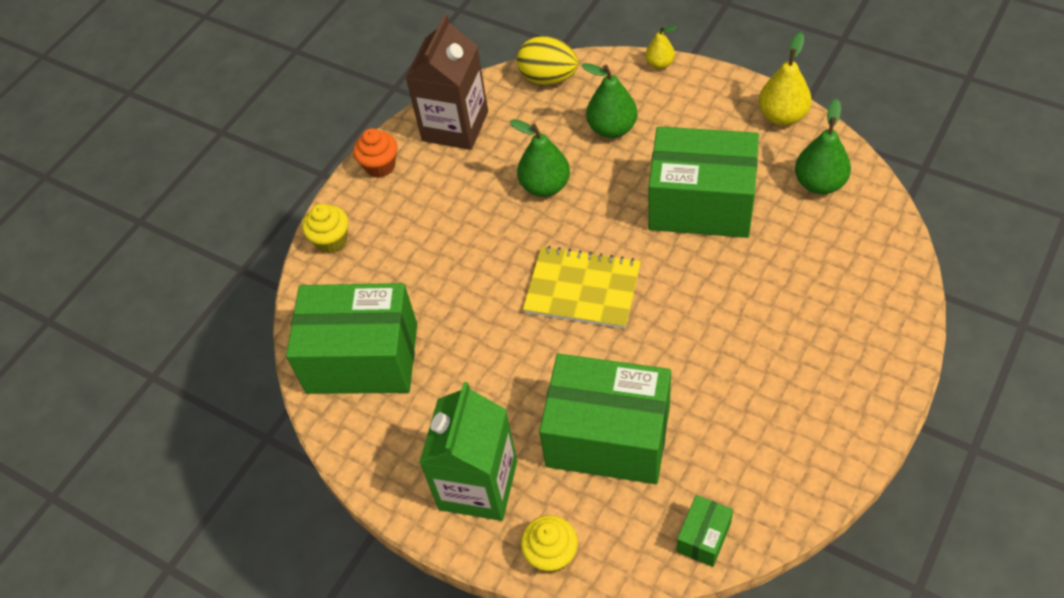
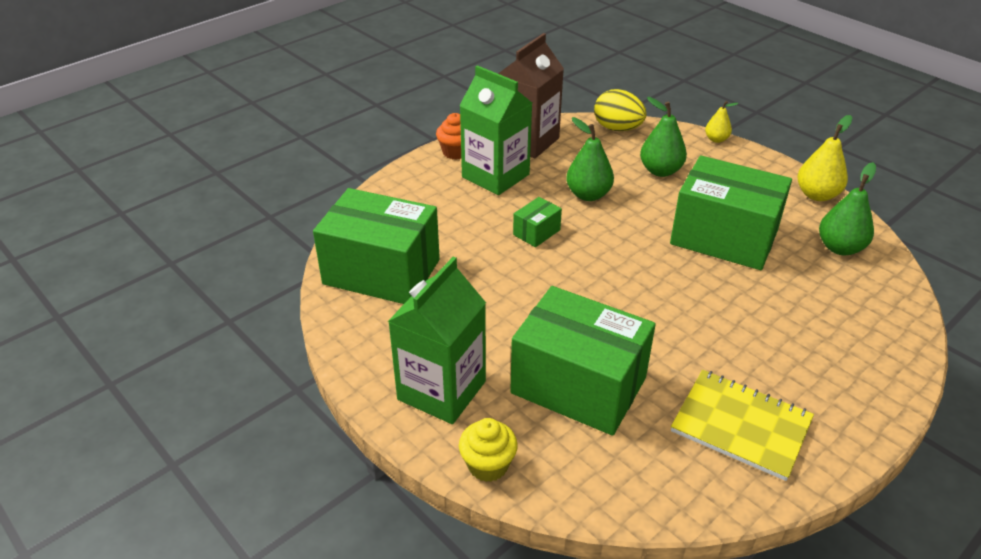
camera: 10 degrees right, 15 degrees down
(331, 240) = (394, 189): yellow cupcake -> none
(436, 188) = (495, 176): none -> green carton
(582, 289) = (595, 271): yellow notebook -> yellow notebook (741, 425)
(703, 537) = (645, 494): green box -> green box (536, 232)

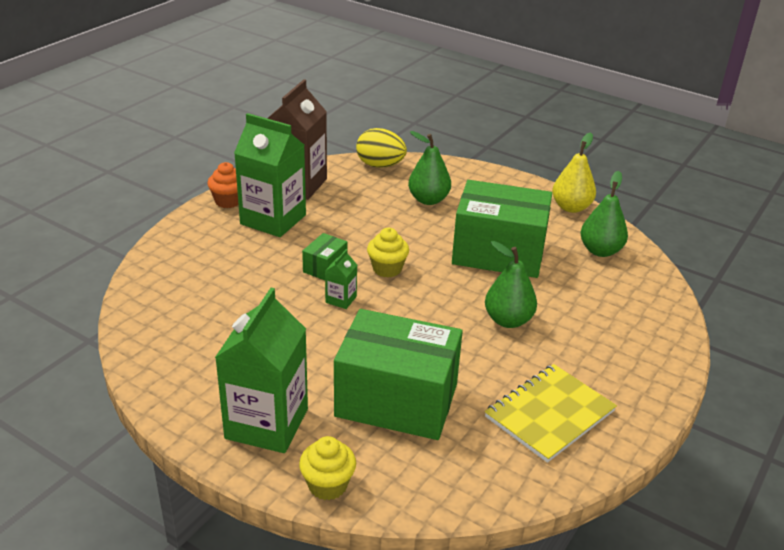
camera: 15 degrees left, 5 degrees down
(381, 272) = (180, 321): green box -> none
(545, 268) = (341, 299): none -> green carton
(588, 195) = (366, 228): green pear -> green pear (508, 320)
(600, 241) = (387, 269): none -> yellow cupcake
(716, 139) = (472, 167): yellow pear -> none
(741, 425) = (549, 414): yellow notebook -> yellow notebook turned 60 degrees counterclockwise

